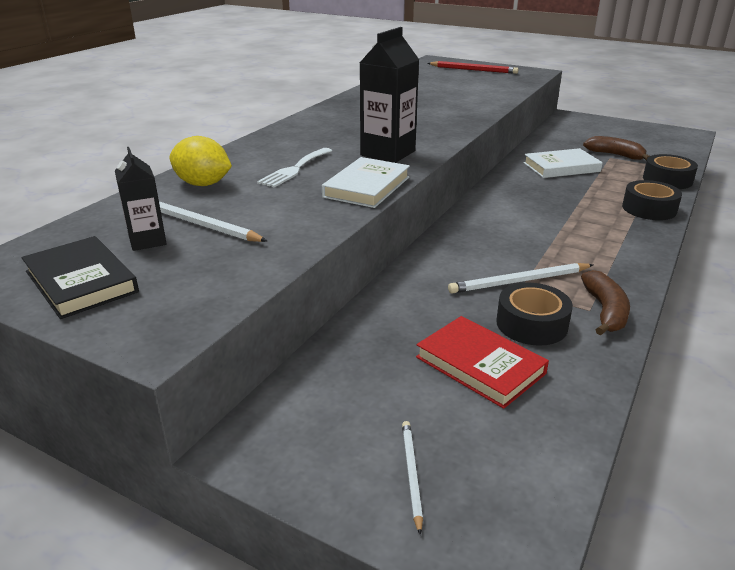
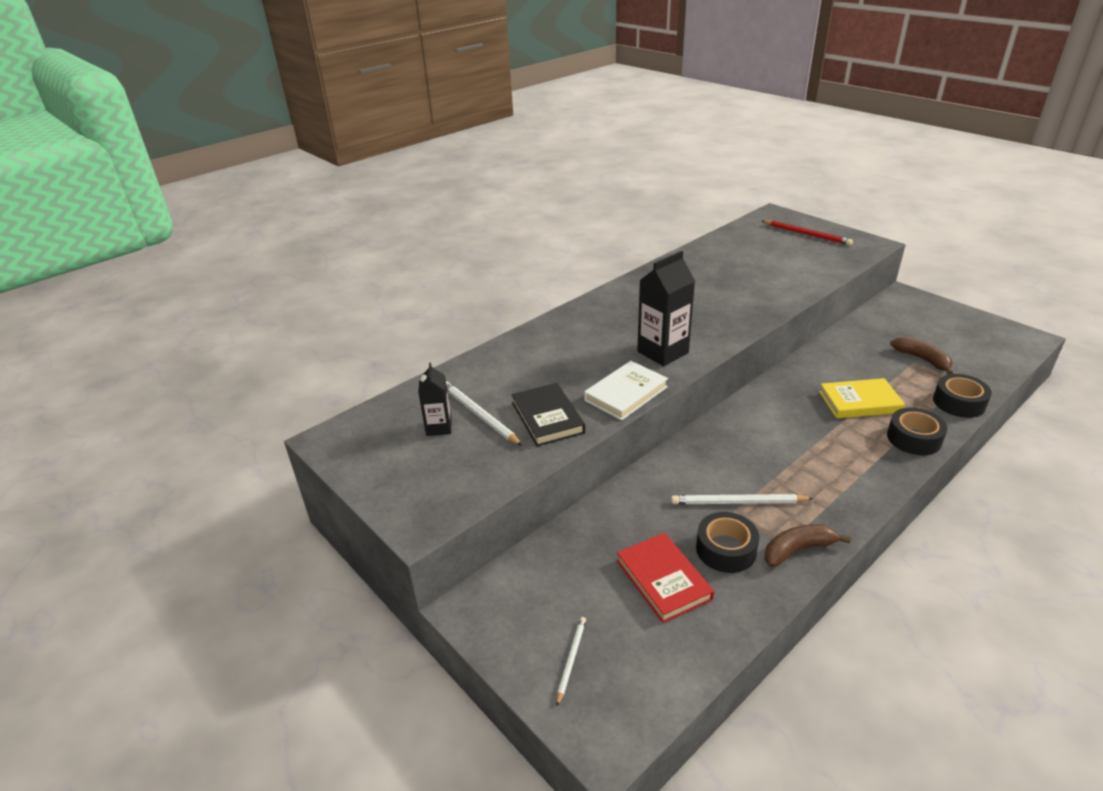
camera: 20 degrees right, 5 degrees up
(81, 281) = (385, 460): black book -> black book (547, 417)
(203, 184) = (496, 369): yellow lemon -> none
(294, 169) = (575, 362): white fork -> none
(561, 167) = (853, 369): white book -> none
(583, 189) = (859, 402): none -> yellow book
(605, 311) = (798, 550): brown banana -> brown banana turned 135 degrees counterclockwise

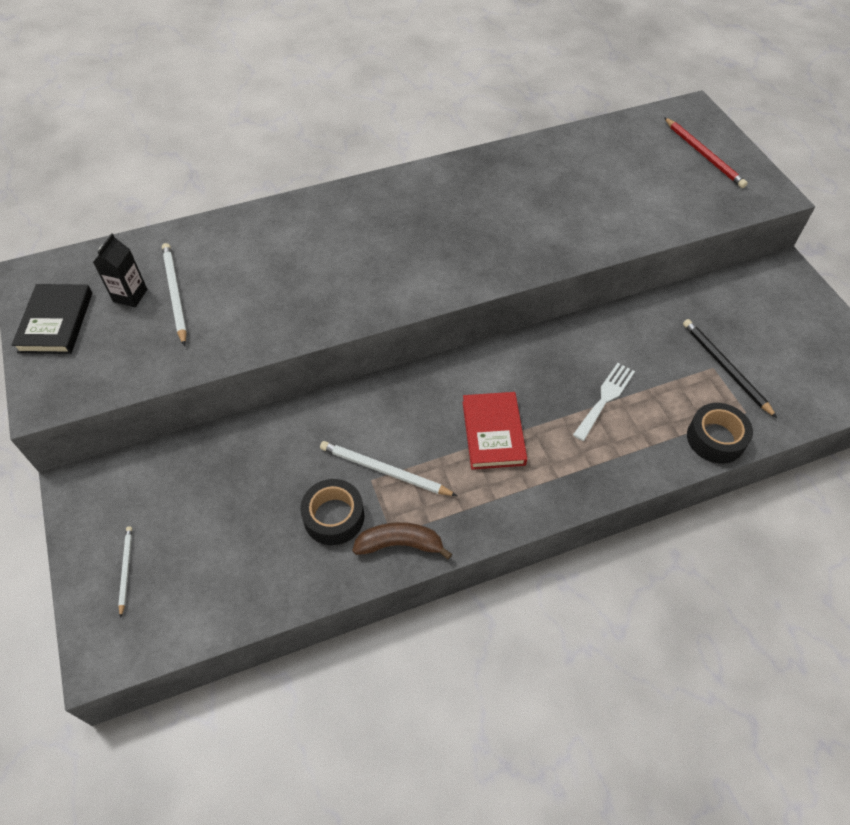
camera: 20 degrees right, 20 degrees up
(547, 417) = (233, 320): black book -> black book (56, 322)
(571, 659) = (126, 570): white pencil -> white pencil turned 45 degrees counterclockwise
(626, 393) = (328, 316): white book -> none
(662, 352) = (404, 275): black carton -> none
(663, 580) = (255, 525): red book -> red book (493, 433)
(859, 402) = (605, 398): yellow book -> white fork
(914, 438) = (624, 465): black tape -> none
(922, 359) = (725, 367): brown banana -> black pencil

